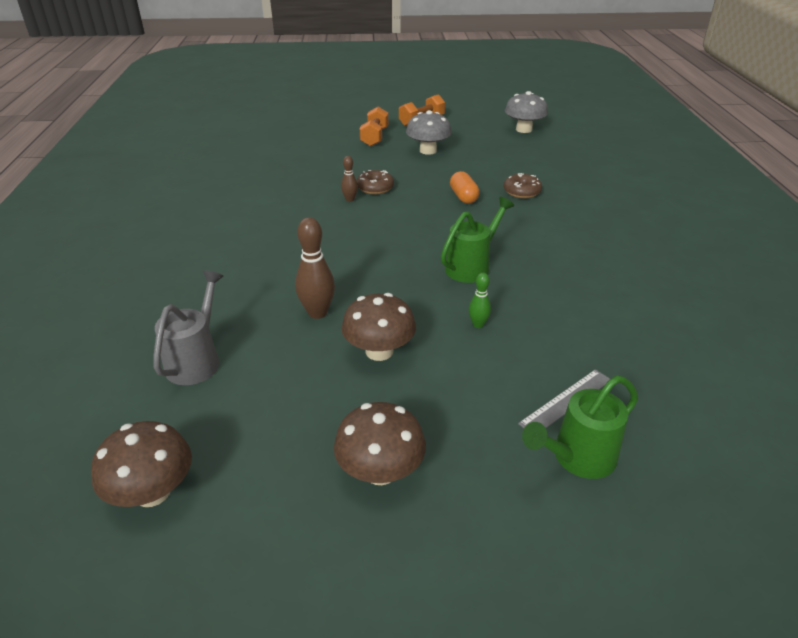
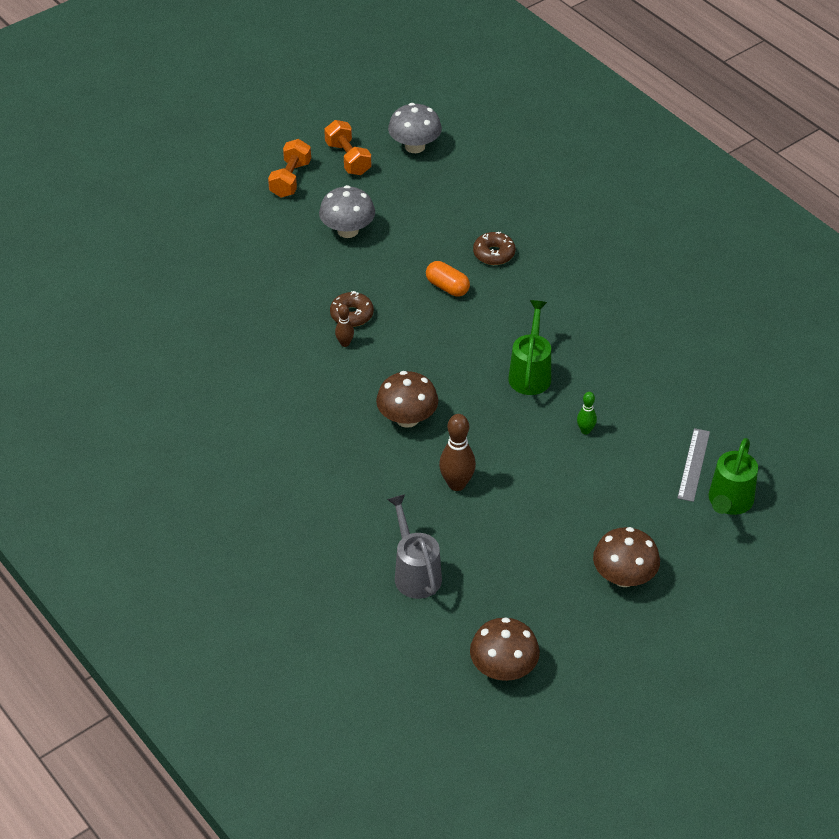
camera: 35 degrees left, 10 degrees up
(374, 137) = (268, 233): orange dumbbell -> orange dumbbell (348, 159)
(379, 351) = (538, 492): brown mushroom -> brown mushroom (407, 418)

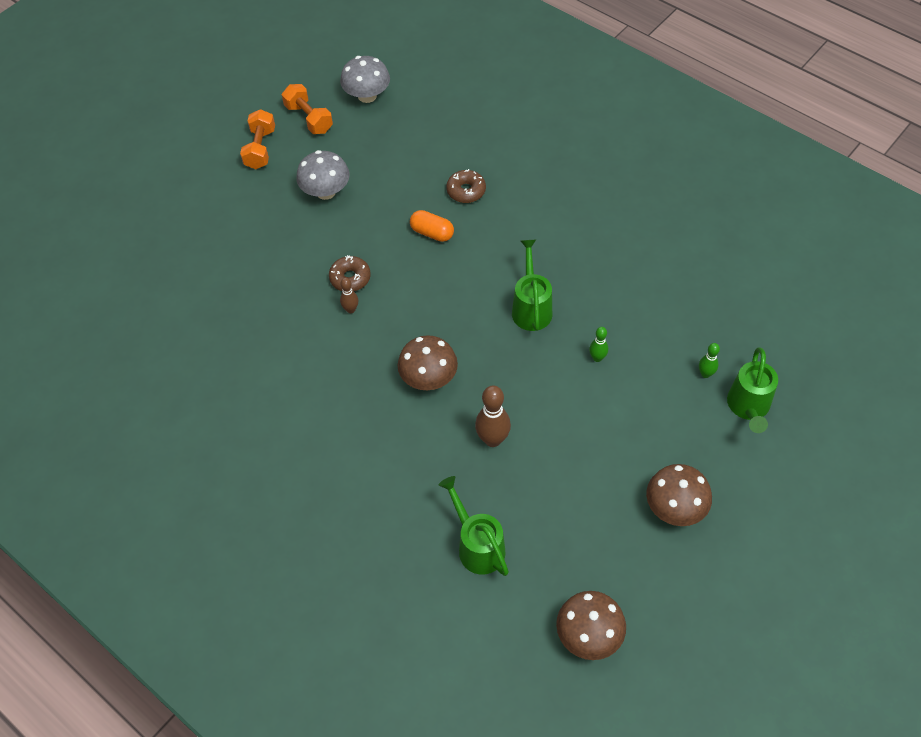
camera: 10 degrees left, 10 degrees up
(415, 572) = (477, 545): grey watering can -> green watering can
(694, 464) = (705, 374): grey ruler -> green bowling pin

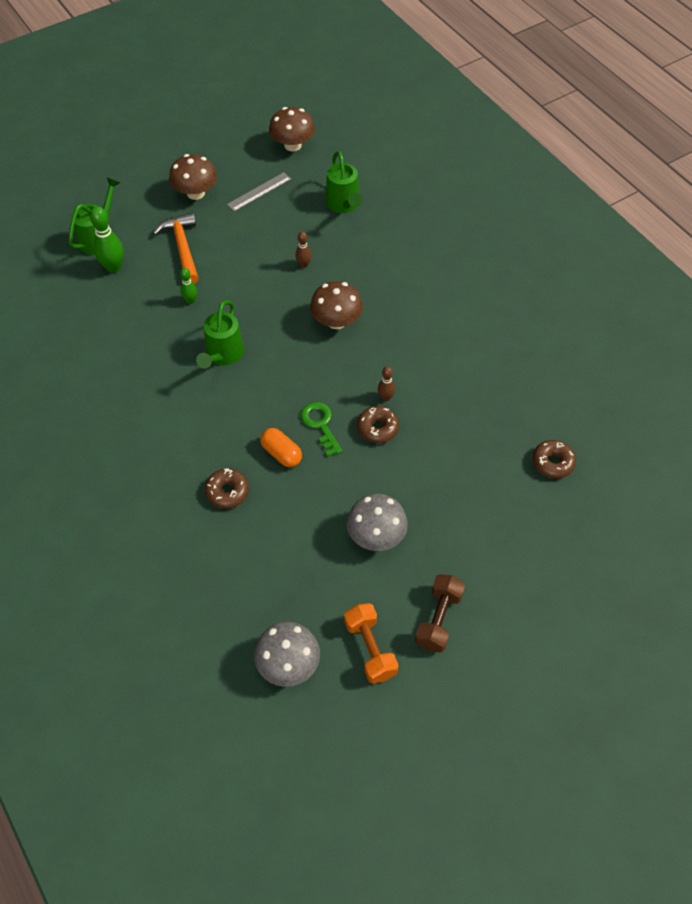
camera: 165 degrees left, 0 degrees up
(176, 290) = (552, 463): none -> brown donut
(260, 149) = (438, 619): orange dumbbell -> brown dumbbell
(406, 267) = (320, 424): none -> green key
(492, 439) = (303, 265): brown bowling pin -> brown bowling pin, size x0.56
(596, 534) = (259, 191): none -> grey ruler
(644, 421) = (182, 248): none -> orange hammer
(705, 374) = (113, 267): green bowling pin -> green bowling pin, size x1.77

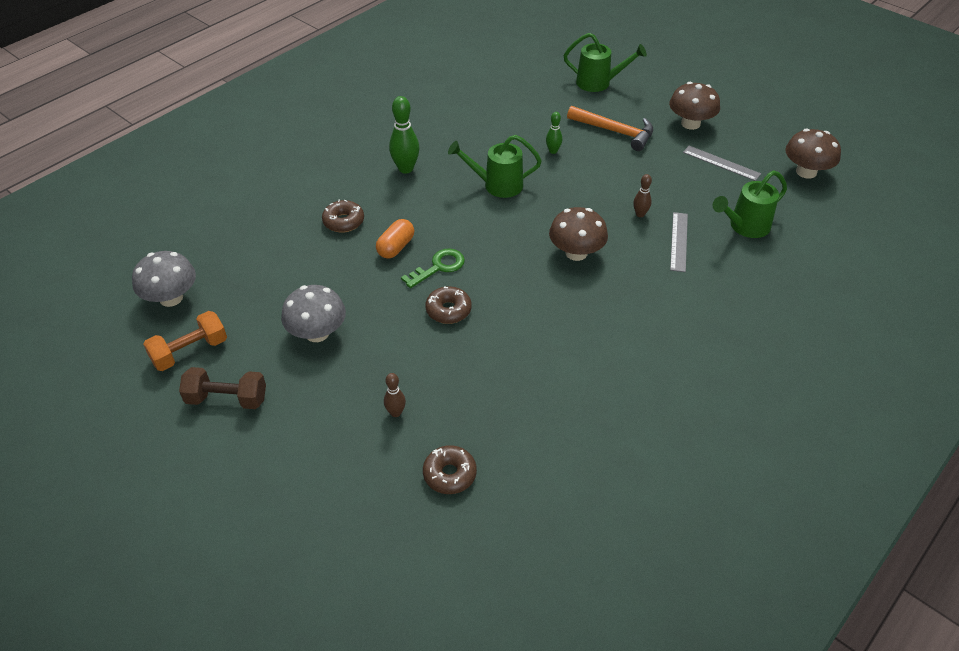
camera: 75 degrees right, 10 degrees down
(113, 267) = (568, 99): green bowling pin -> green bowling pin (405, 169)
(182, 248) = (615, 132): orange hammer -> orange hammer turned 60 degrees clockwise
(346, 250) = (679, 241): none -> grey ruler
(385, 397) = (490, 309): brown bowling pin -> brown bowling pin (396, 413)

